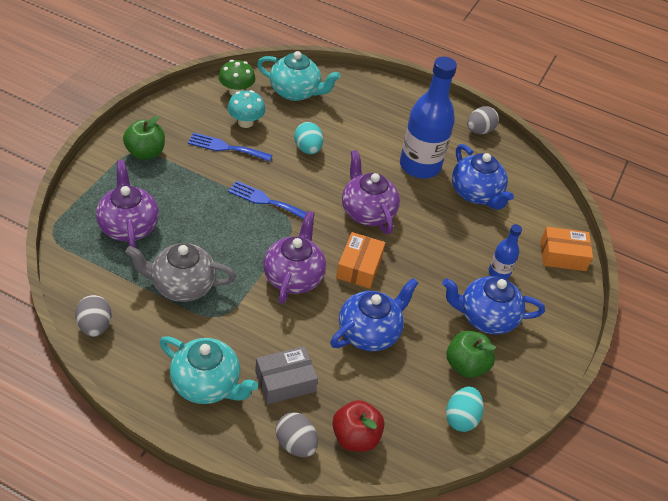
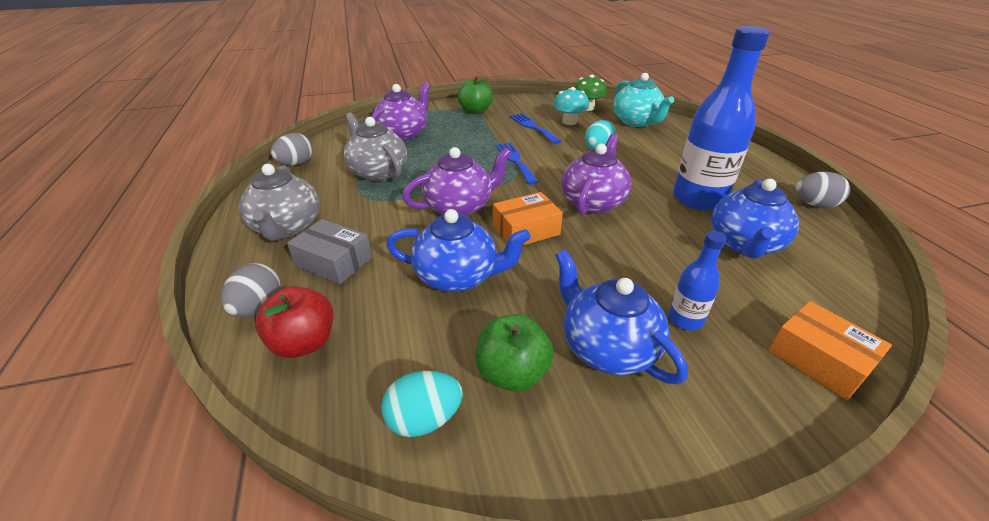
camera: 55 degrees right, 10 degrees down
(206, 384) = (287, 227): turquoise teapot -> grey teapot

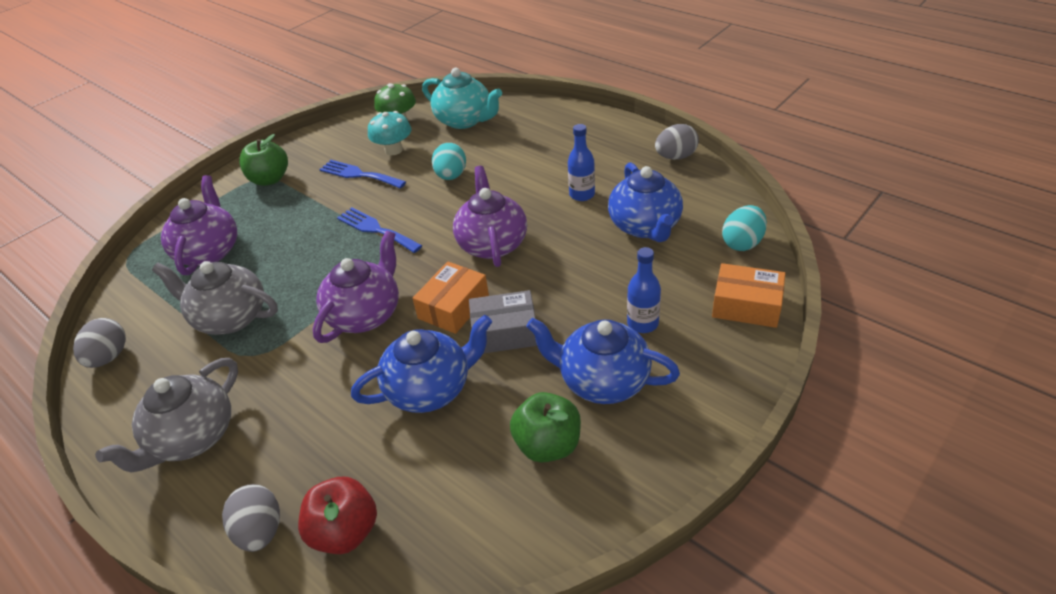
camera: 30 degrees left, 5 degrees up
(287, 227) = (192, 437): grey teapot -> grey teapot turned 75 degrees clockwise
(334, 261) = (290, 443): grey box -> grey box (505, 332)
(424, 419) = (511, 522): turquoise egg -> turquoise egg (742, 243)
(698, 199) = (582, 194): blue bottle -> blue bottle, size x0.48

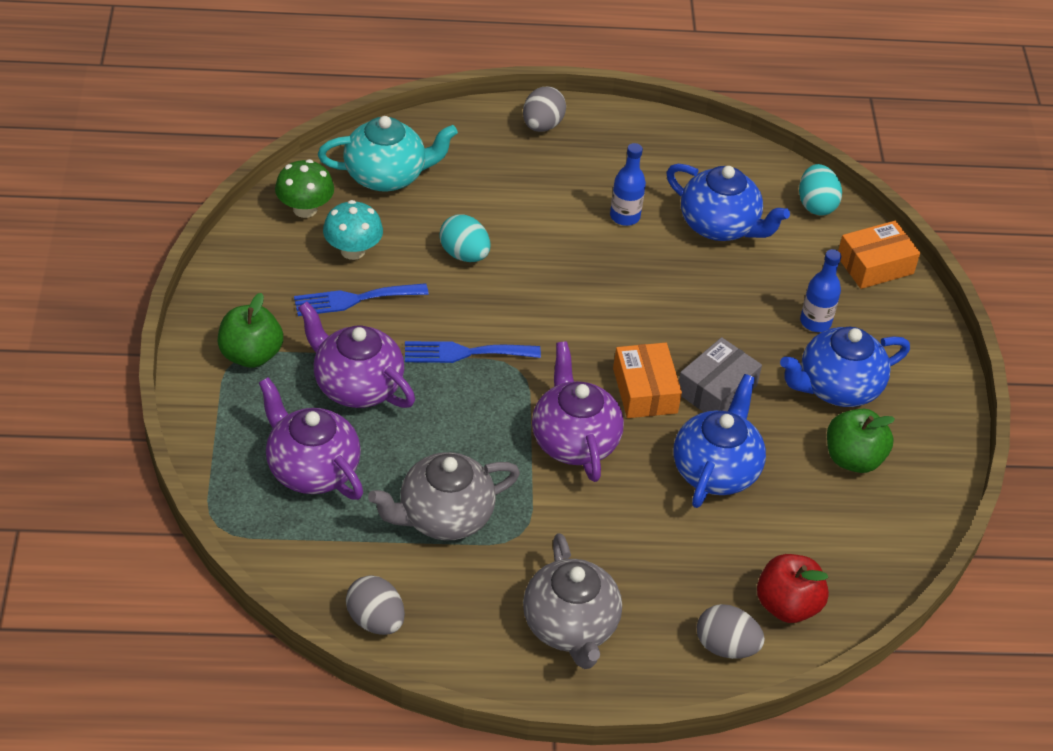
camera: 50 degrees left, 5 degrees up
(492, 244) = (603, 311): purple teapot -> purple teapot (356, 385)
(675, 157) = (666, 132): grey egg -> grey egg (542, 125)

